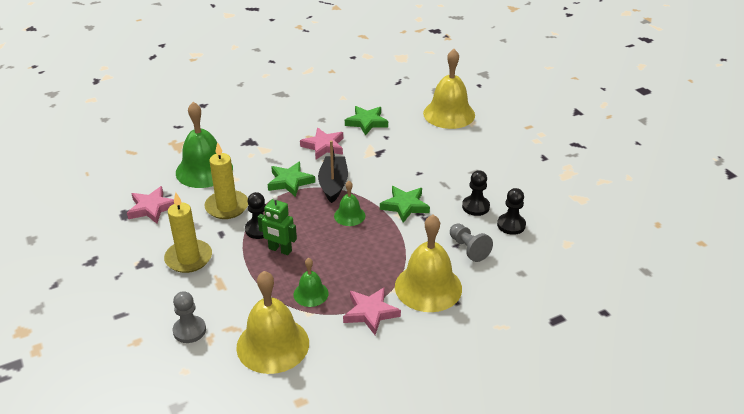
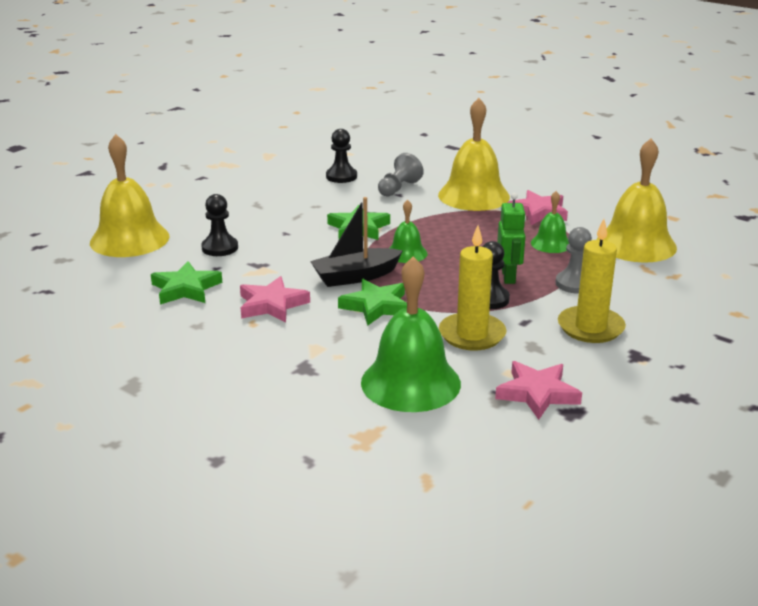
camera: 115 degrees left, 10 degrees down
(189, 330) = (681, 289): grey pawn -> grey pawn (574, 284)
(475, 207) = (325, 195): black pawn -> black pawn (220, 248)

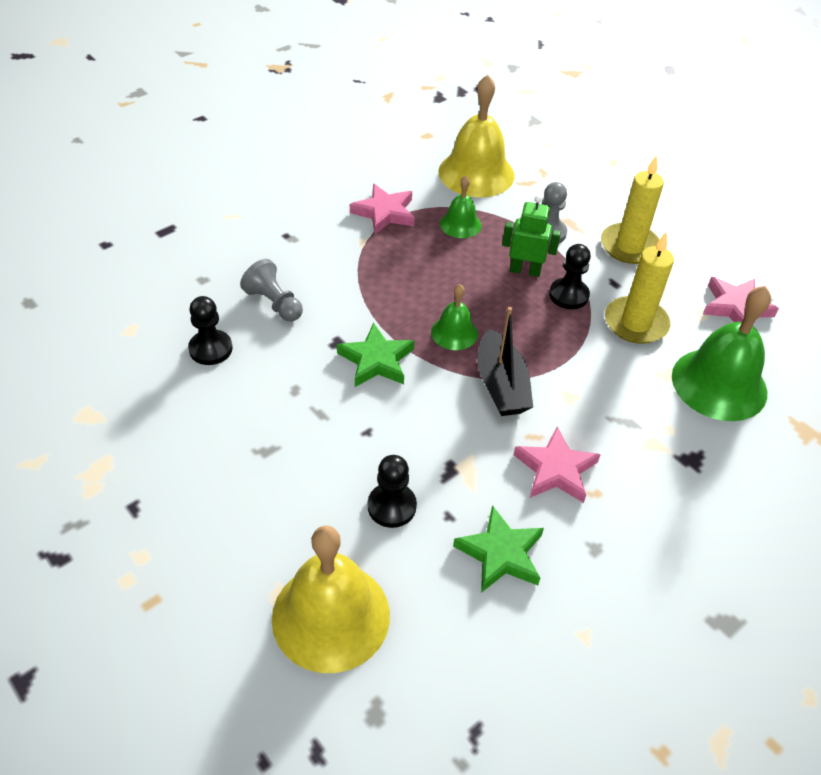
camera: 80 degrees left, 20 degrees up
(376, 306) = (571, 380): green star -> none
(473, 195) = (322, 247): yellow bell -> none

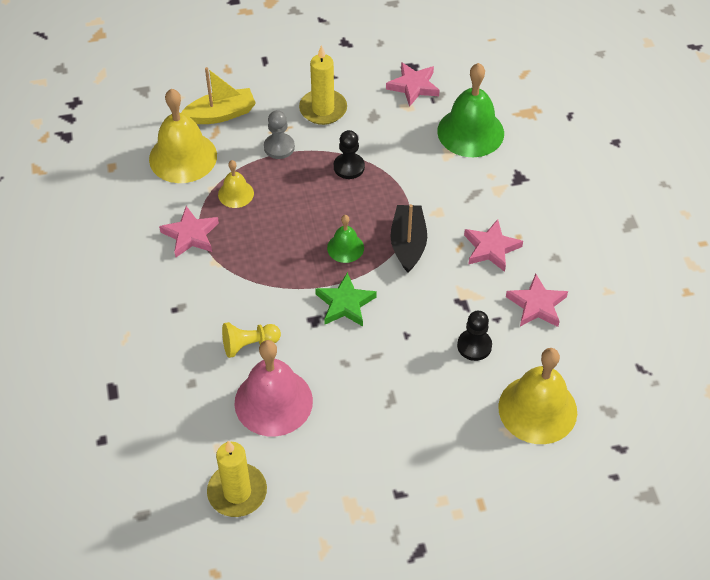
camera: 60 degrees left, 5 degrees up
(210, 349) = (273, 401): black pawn -> pink bell
(274, 303) = (249, 344): grey pawn -> yellow pawn
(460, 224) = (236, 194): green bell -> yellow bell
(500, 554) = (536, 305): green star -> pink star
(501, 385) = (408, 244): black boat -> black boat turned 105 degrees counterclockwise
(525, 270) = (309, 179): green robot -> none
(552, 178) = (221, 114): none -> yellow boat
(636, 323) = (396, 145): yellow candle -> yellow candle (237, 492)

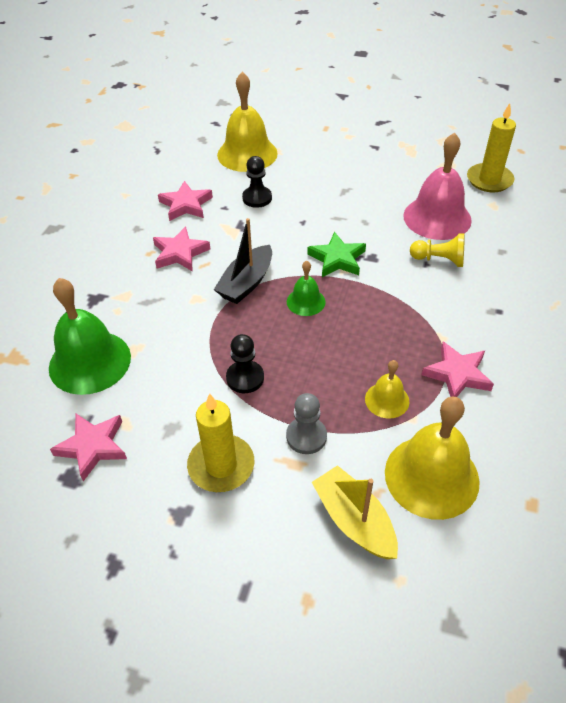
camera: 150 degrees left, 5 degrees down
(221, 114) = (354, 520): yellow boat -> yellow boat turned 45 degrees clockwise

